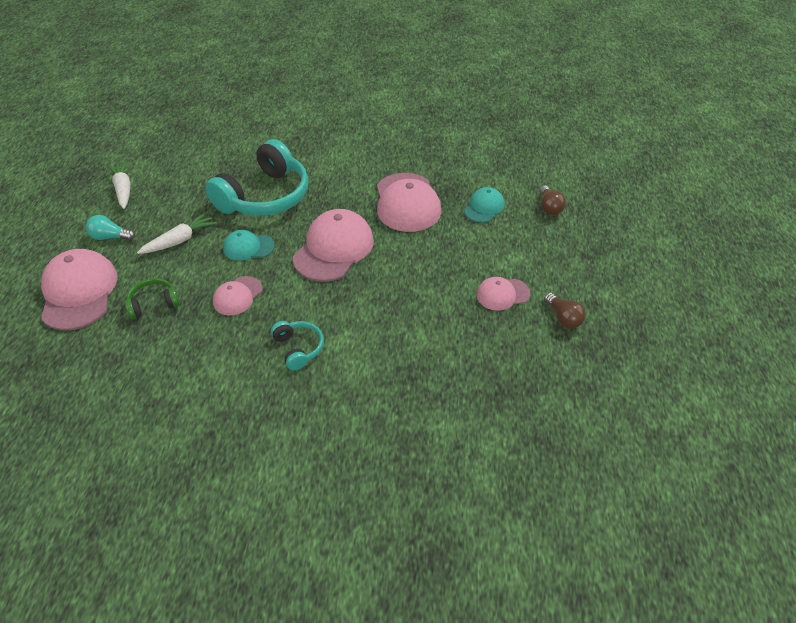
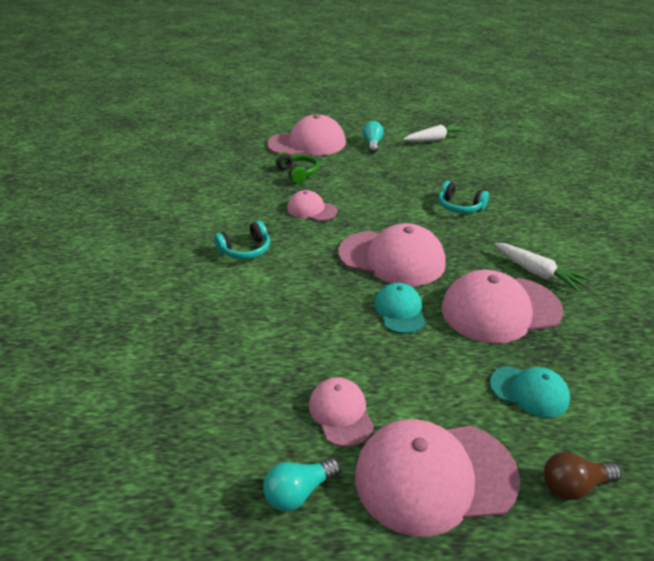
camera: 85 degrees right, 10 degrees down
(180, 240) = (377, 173): white carrot -> white carrot (537, 273)
(248, 247) = (379, 207): turquoise cap -> turquoise cap (399, 311)
(265, 196) = (459, 207): turquoise headphones -> turquoise headphones, size x0.47
(547, 258) = (434, 476): none -> pink cap
(563, 318) = (299, 492): brown light bulb -> turquoise light bulb

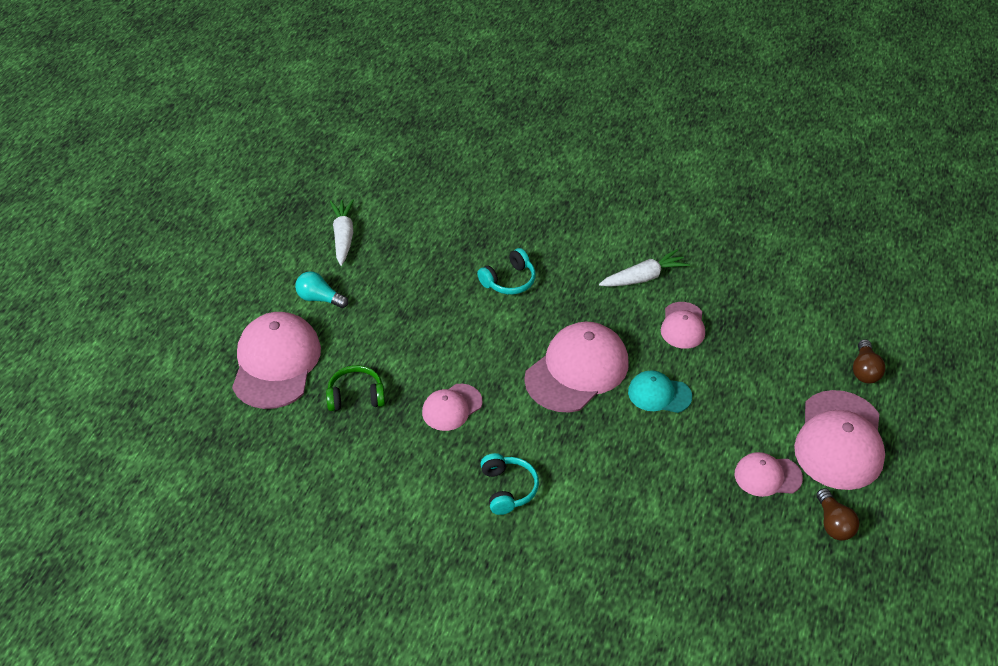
camera: 70 degrees left, 10 degrees up
(299, 492) = (833, 523): turquoise light bulb -> brown light bulb
(500, 309) = (683, 326): pink cap -> pink cap, size x0.54
(529, 391) = (779, 353): turquoise cap -> none

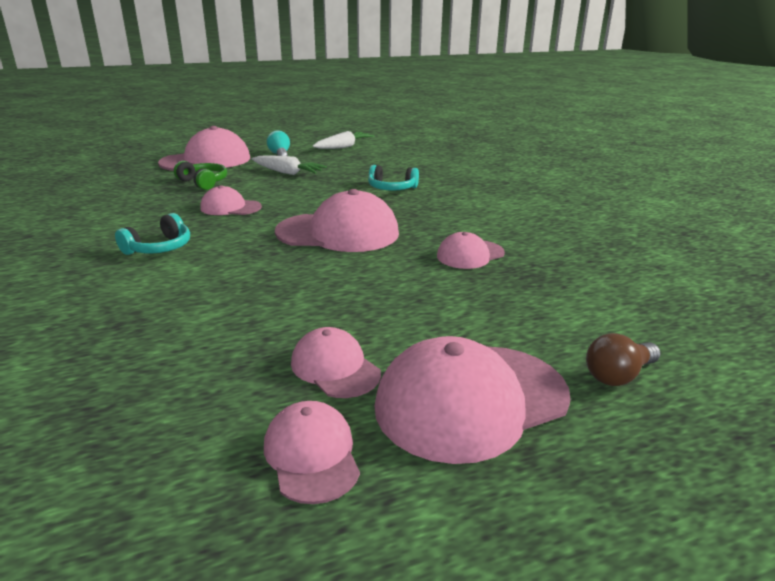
camera: 50 degrees right, 20 degrees down
(644, 277) = (491, 224): white carrot -> white carrot (287, 173)
(659, 394) = (365, 271): turquoise cap -> none
(833, 523) = (312, 455): brown light bulb -> pink cap

